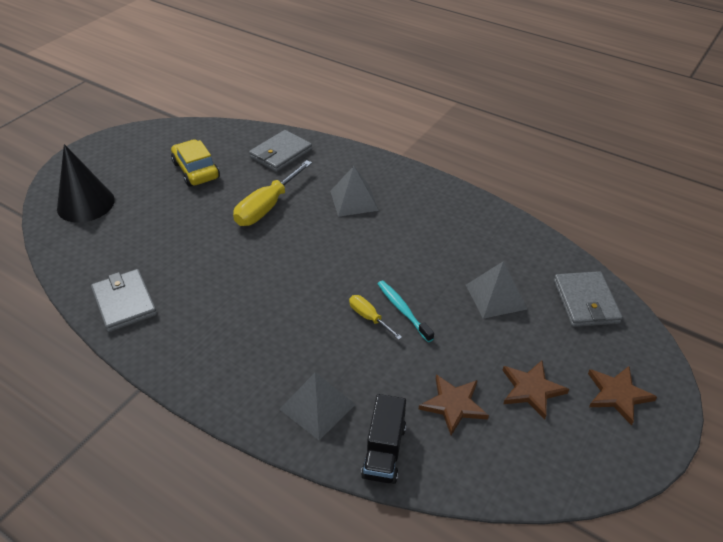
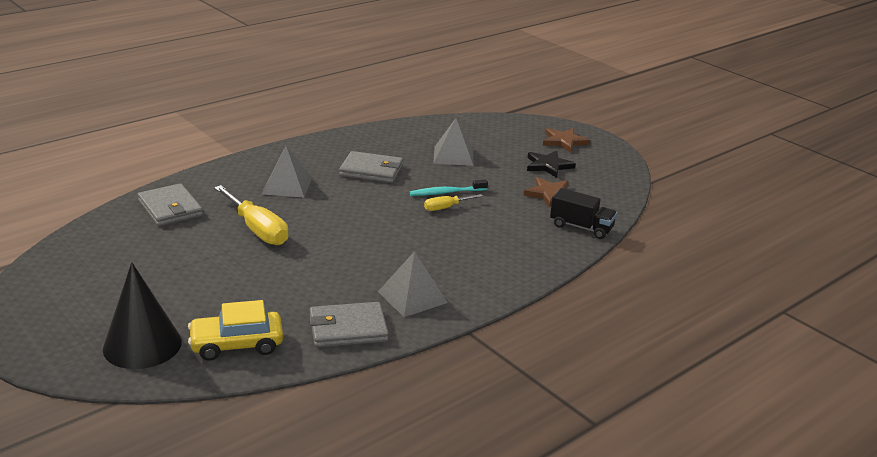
camera: 75 degrees left, 15 degrees down
(196, 170) = (148, 262): yellow car -> yellow car (237, 344)
(317, 406) = (530, 246): grey pyramid -> grey pyramid (412, 297)
(531, 390) = (548, 166): brown star -> black star
(585, 302) = (477, 128): grey wallet -> grey wallet (371, 170)

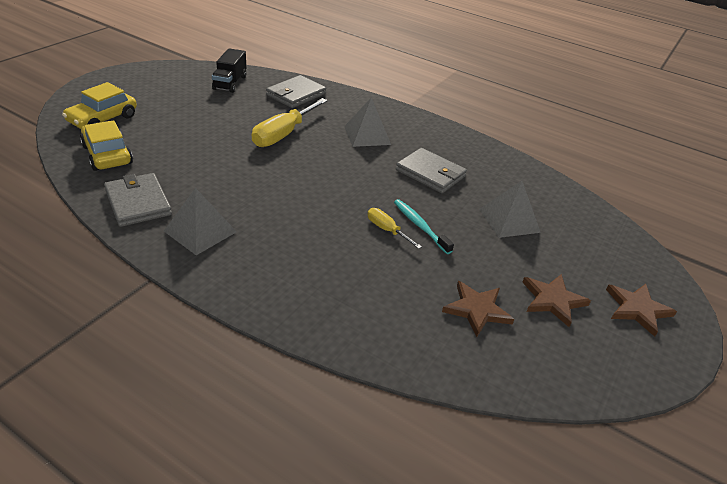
camera: 70 degrees right, 10 degrees up
(142, 345) = (102, 119): black cone -> yellow car
(371, 170) = (430, 173): grey wallet -> grey wallet turned 45 degrees counterclockwise
(548, 166) = (553, 300): black star -> brown star
(581, 227) = (409, 347): black truck -> black truck (230, 83)

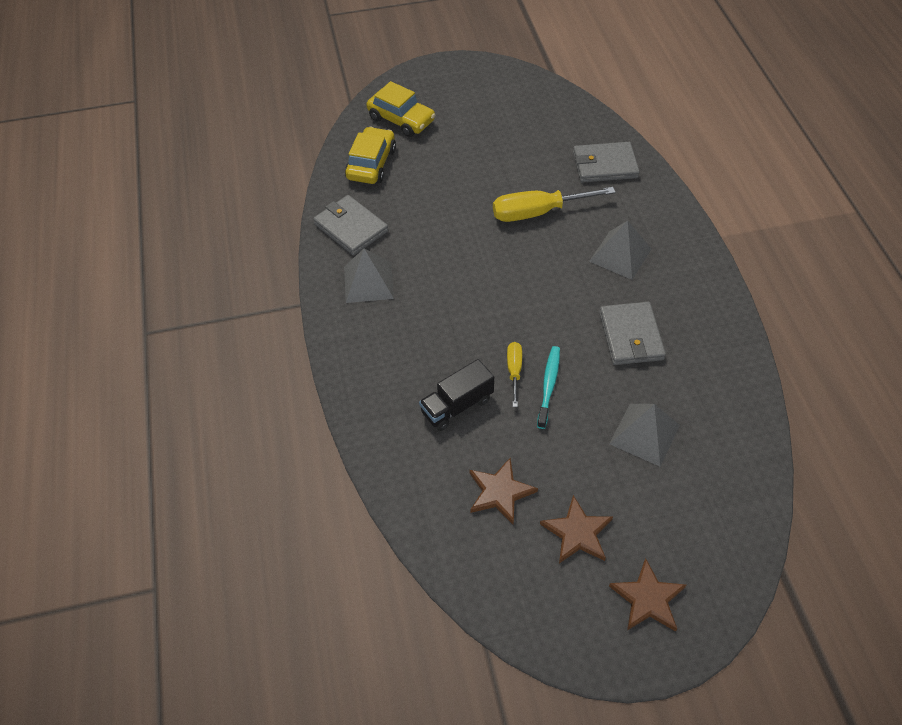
camera: 50 degrees right, 15 degrees up
(102, 119) = (401, 119): yellow car -> yellow car turned 135 degrees counterclockwise
(138, 202) = (351, 227): grey wallet -> grey wallet turned 60 degrees counterclockwise
(230, 83) = (553, 119): black truck -> black truck (457, 405)

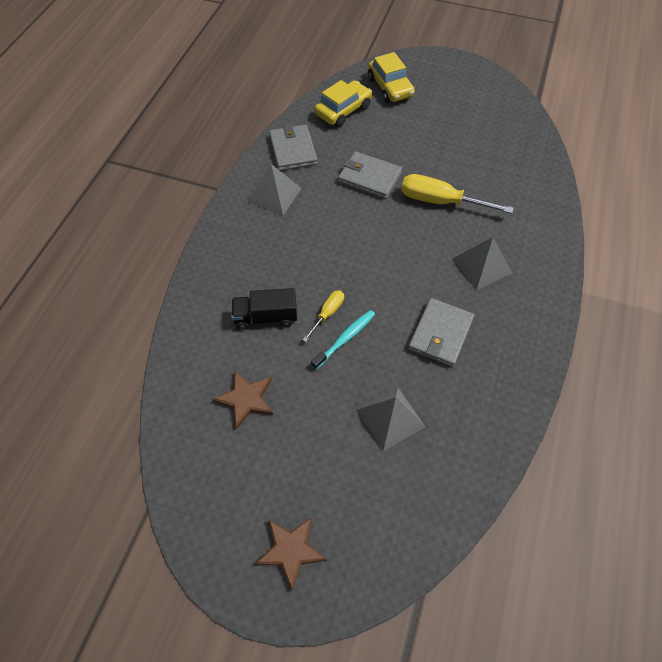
camera: 30 degrees right, 5 degrees up
(577, 533) = (278, 464): brown star -> none
(604, 165) = (524, 189): grey wallet -> grey wallet (369, 177)

